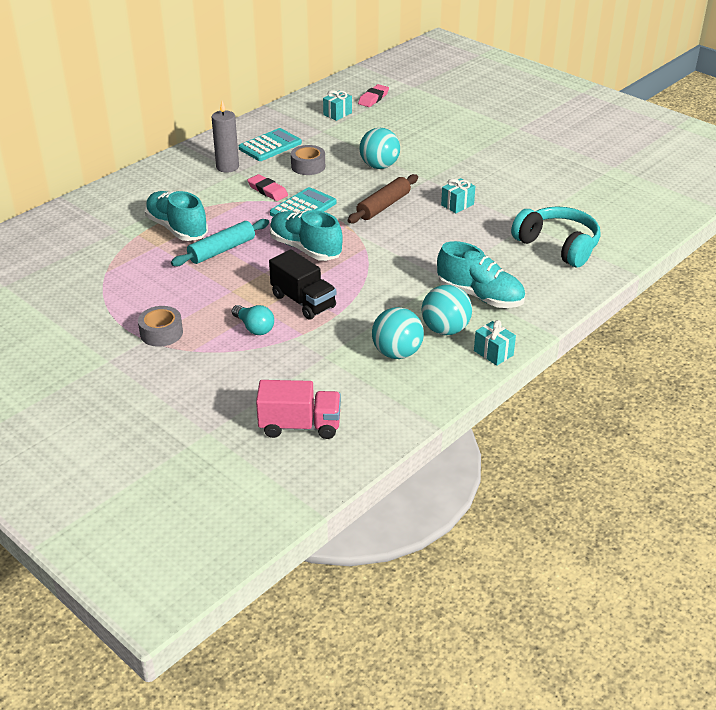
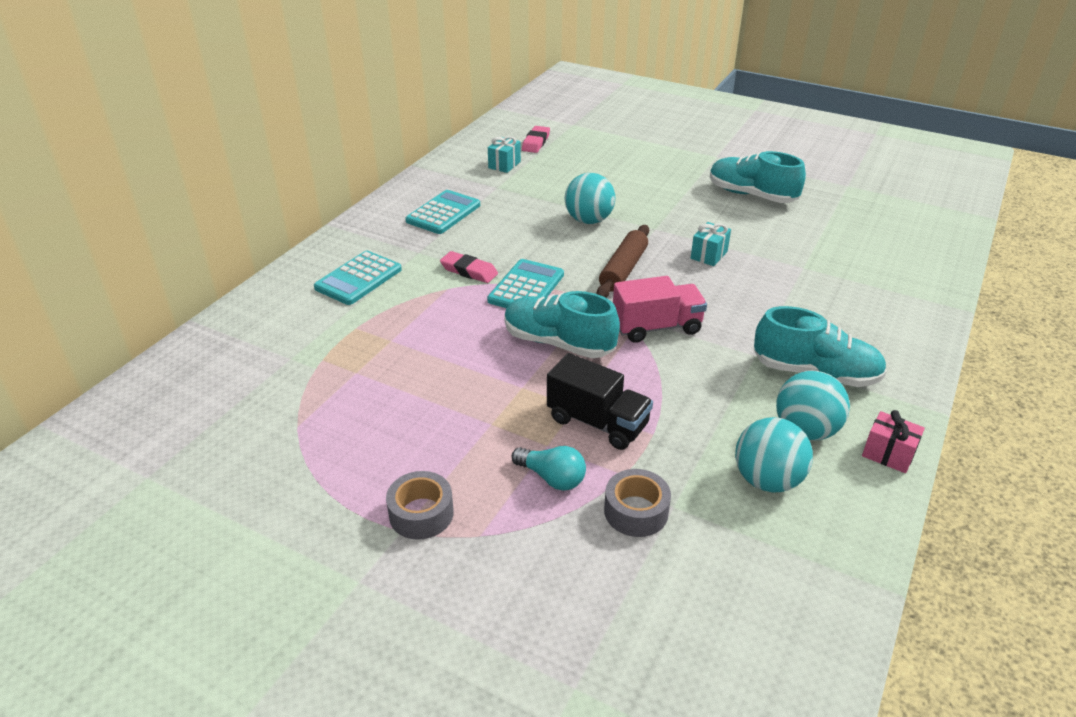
camera: 15 degrees left, 0 degrees up
(177, 228) = (373, 342): turquoise shoe -> turquoise shoe (751, 195)
(185, 185) = (358, 279): none -> turquoise calculator
(222, 250) = (449, 363): turquoise rolling pin -> none
(227, 167) = (402, 247): grey candle -> none
(300, 426) = (707, 639): pink truck -> pink truck (656, 327)
(308, 166) = (503, 232): grey tape -> grey tape (636, 511)
(493, 353) = (888, 454): turquoise gift -> pink gift
(558, 246) = (858, 289): turquoise headphones -> none

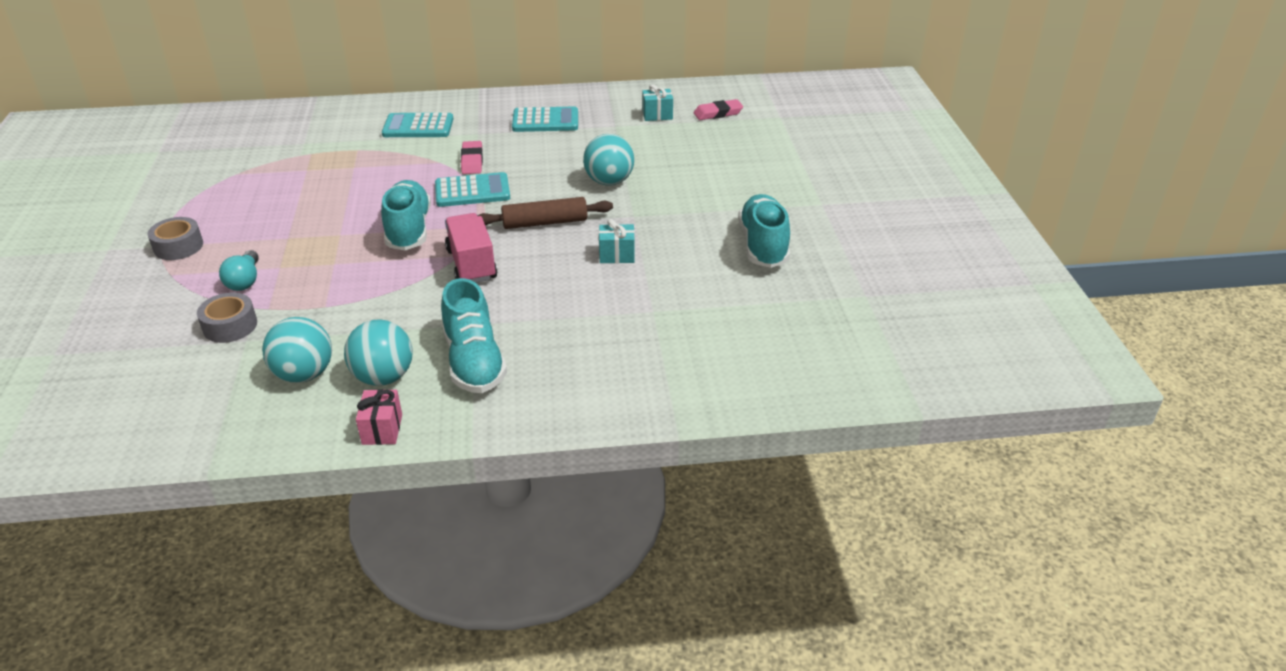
camera: 55 degrees right, 0 degrees up
(597, 422) = (321, 278): black truck -> none
(656, 327) = (471, 264): pink truck -> pink truck turned 150 degrees counterclockwise

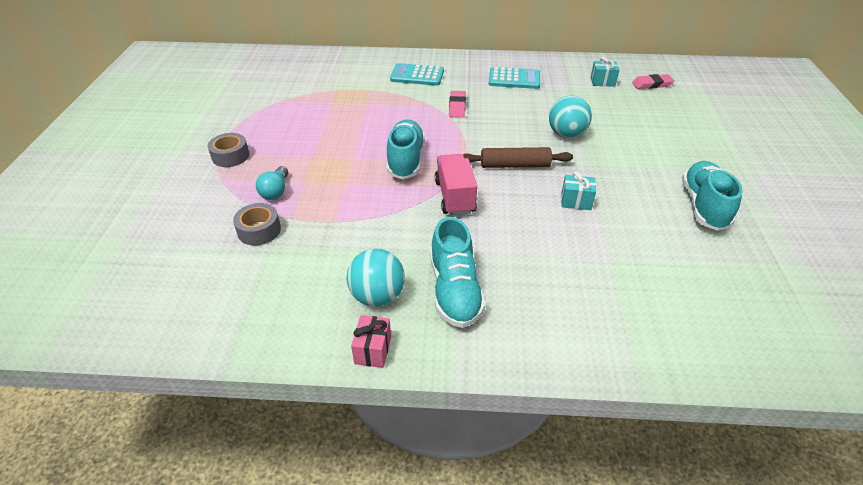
camera: 10 degrees right, 5 degrees up
(304, 374) = (312, 284): turquoise ball -> none
(472, 191) = (457, 132): turquoise calculator -> none

